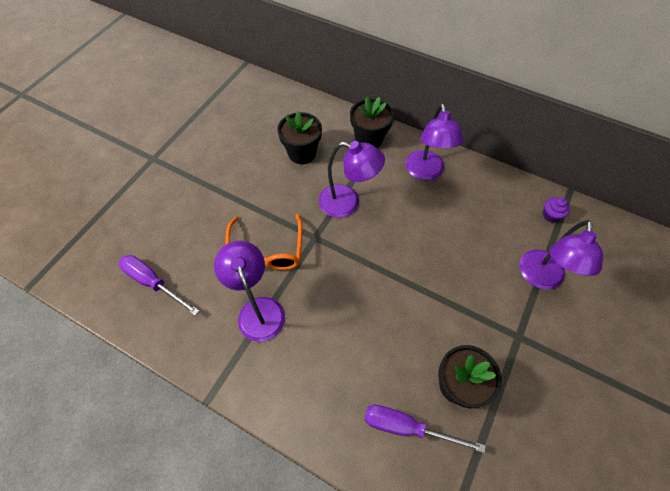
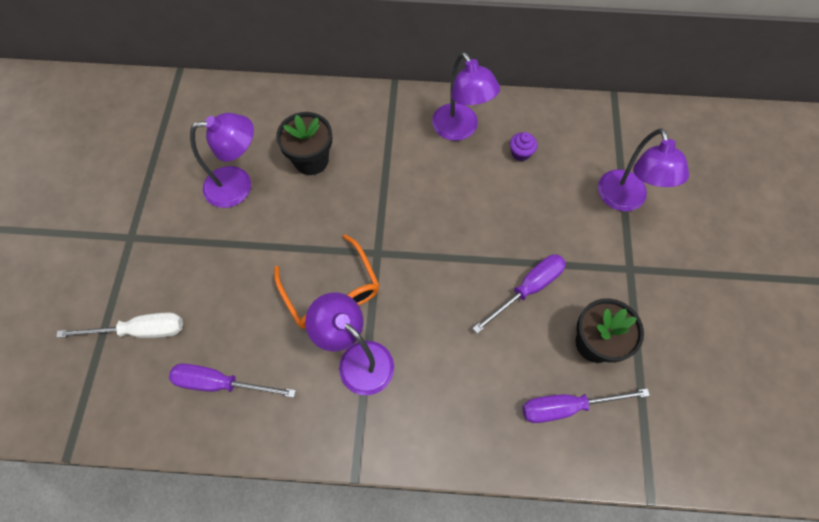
camera: 25 degrees left, 5 degrees up
(123, 223) = (140, 331): none -> white screwdriver
(347, 203) = (393, 199): purple lamp -> purple lamp (238, 185)
(369, 139) = (379, 114): black flower pot -> none
(420, 315) = (527, 289): none -> purple screwdriver
(550, 215) = (606, 128): purple cupcake -> purple cupcake (520, 153)

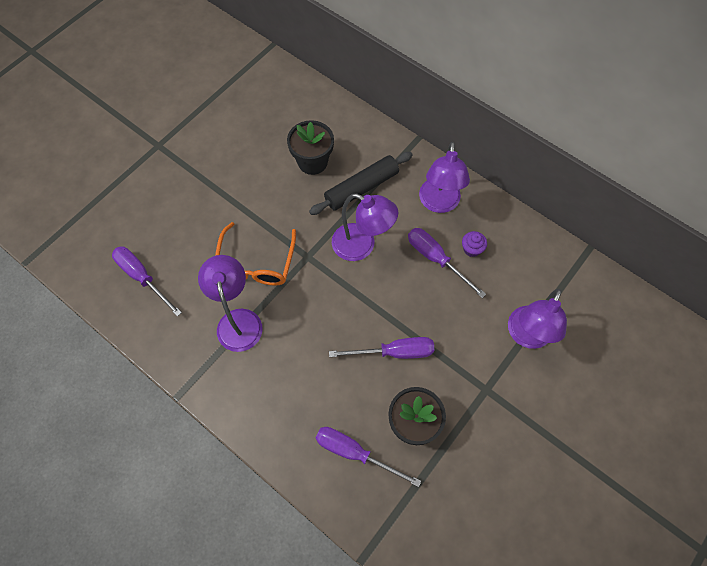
camera: 35 degrees right, 0 degrees up
(140, 331) = (120, 211): white screwdriver -> none
(238, 185) = (250, 151): purple lamp -> purple lamp (362, 246)
(378, 157) = (361, 188): none -> black rolling pin
(497, 181) = (436, 259): none -> purple screwdriver

